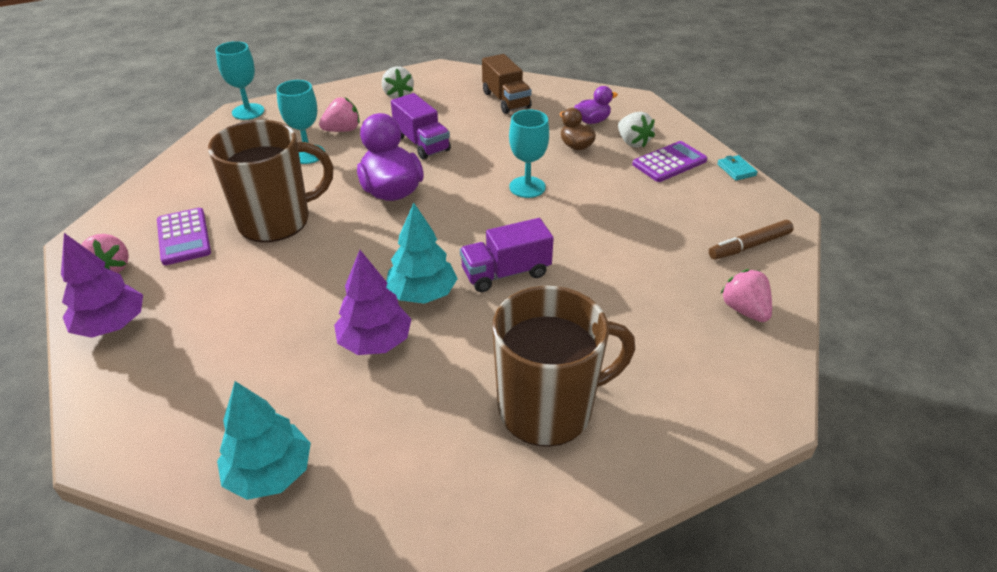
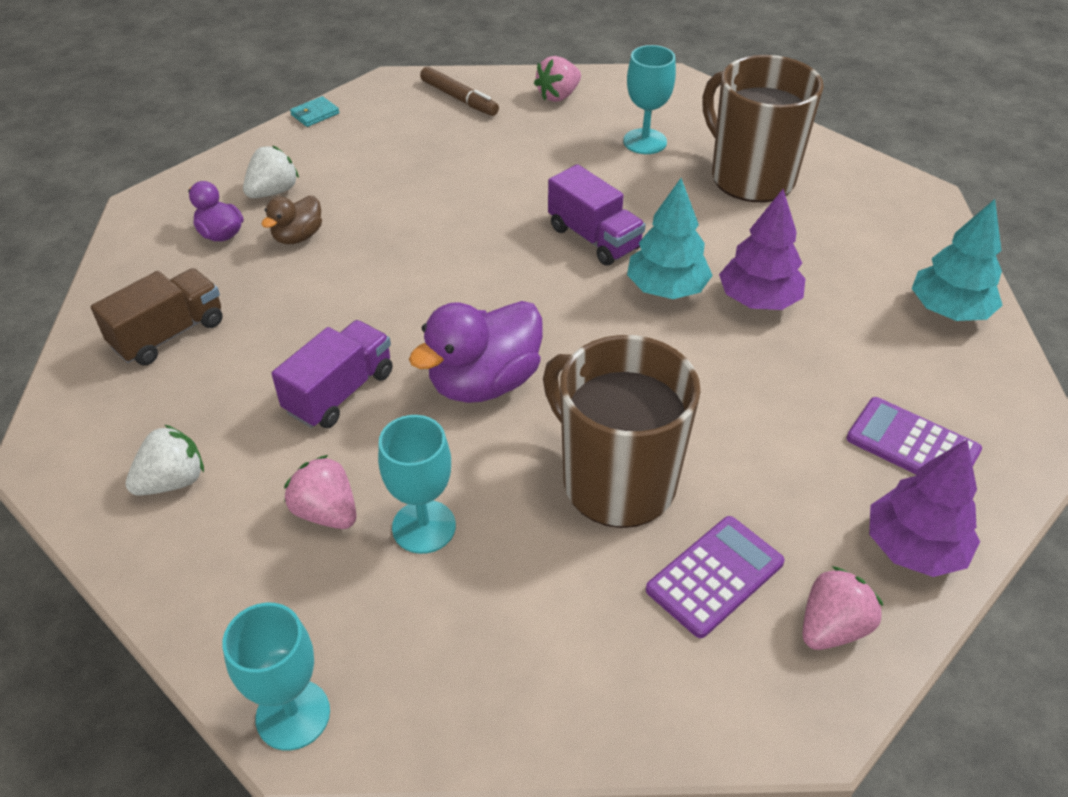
camera: 110 degrees left, 5 degrees up
(527, 187) = (418, 258): turquoise goblet -> turquoise goblet (645, 141)
(669, 162) = (315, 159): purple calculator -> purple calculator (912, 445)

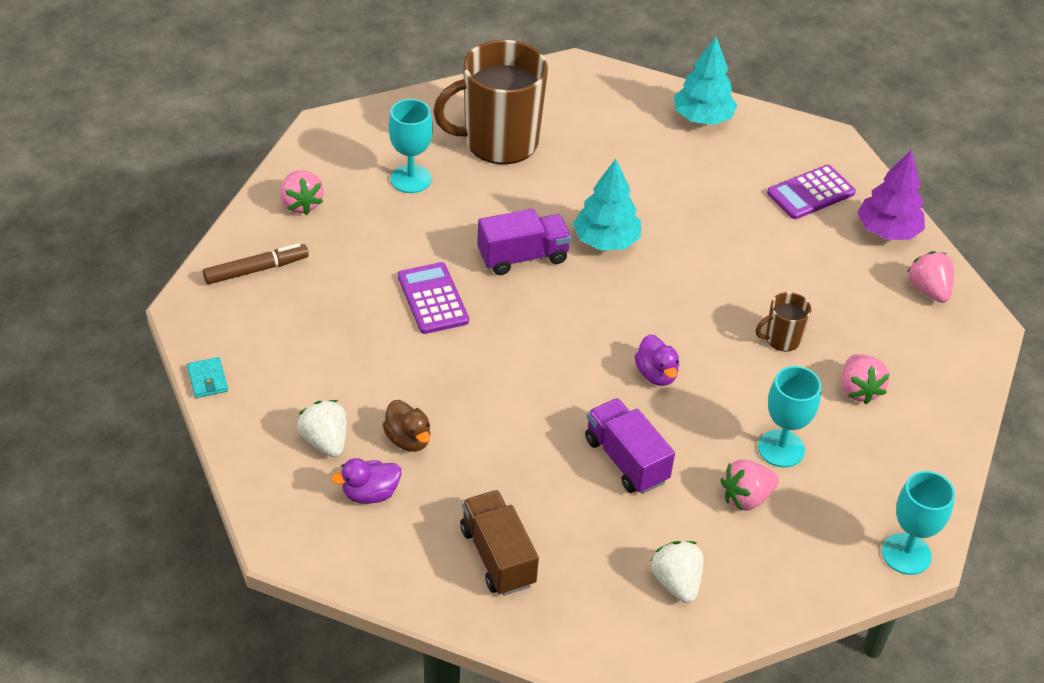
camera: 70 degrees left, 0 degrees up
(484, 382) = (656, 374): purple duck -> purple duck, size x0.54
(574, 586) = (858, 390): none -> pink strawberry
(616, 481) = (782, 339): brown mug -> brown mug, size x0.44
(715, 576) = (875, 323): purple calculator -> purple calculator (433, 299)
(758, 300) = (644, 200): purple tree -> none

